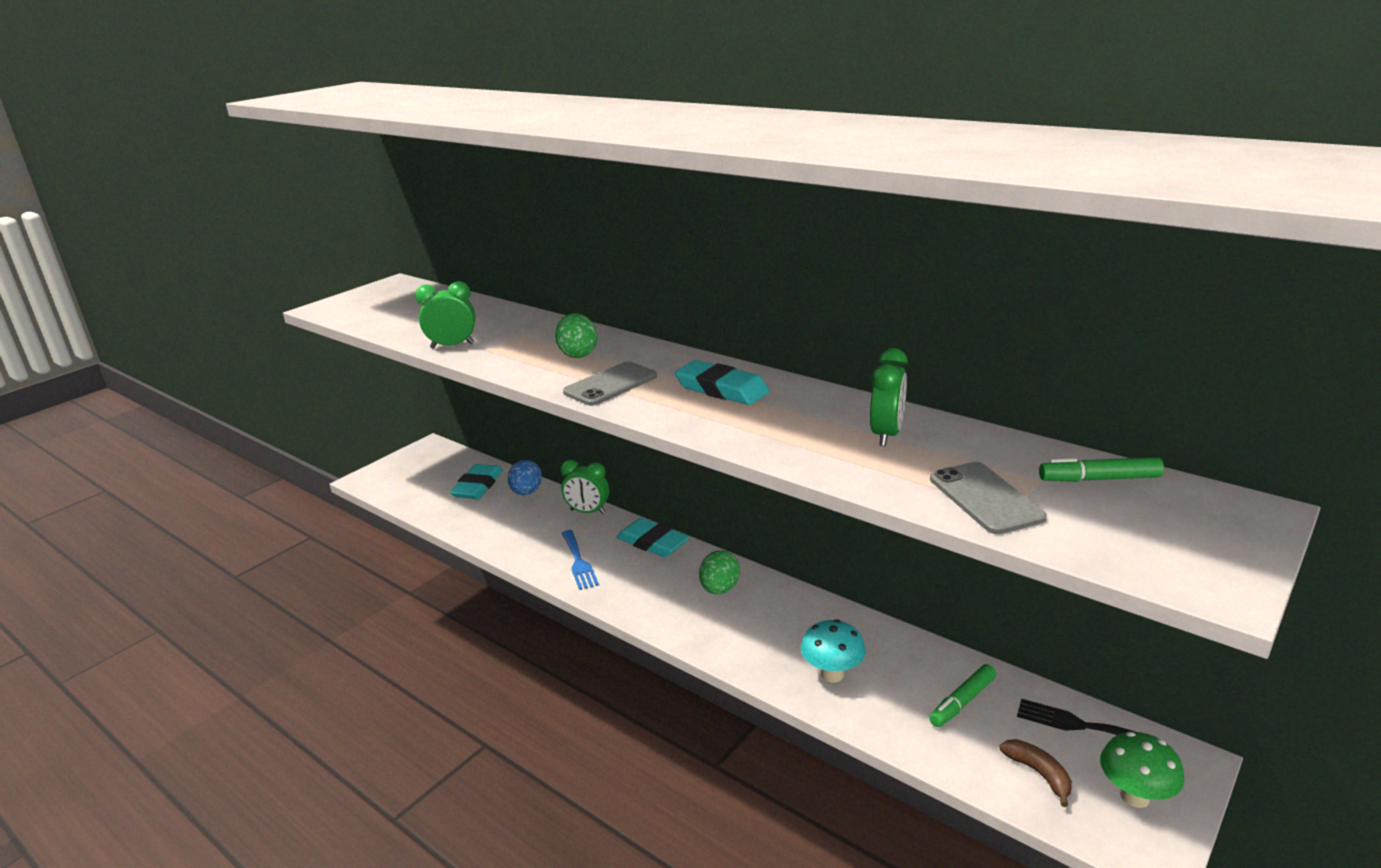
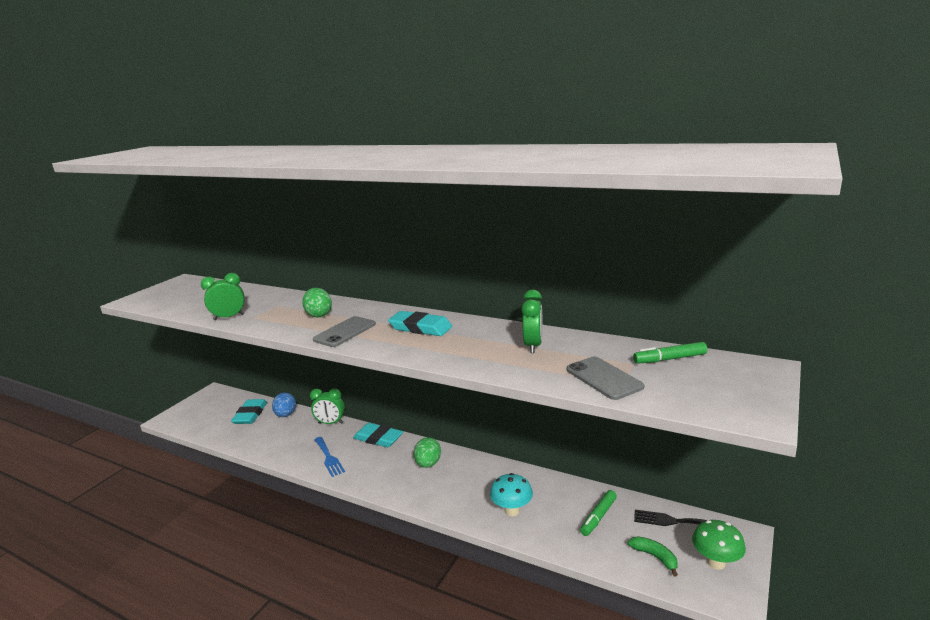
camera: 10 degrees left, 5 degrees down
(1039, 774) = (655, 557): brown banana -> green banana

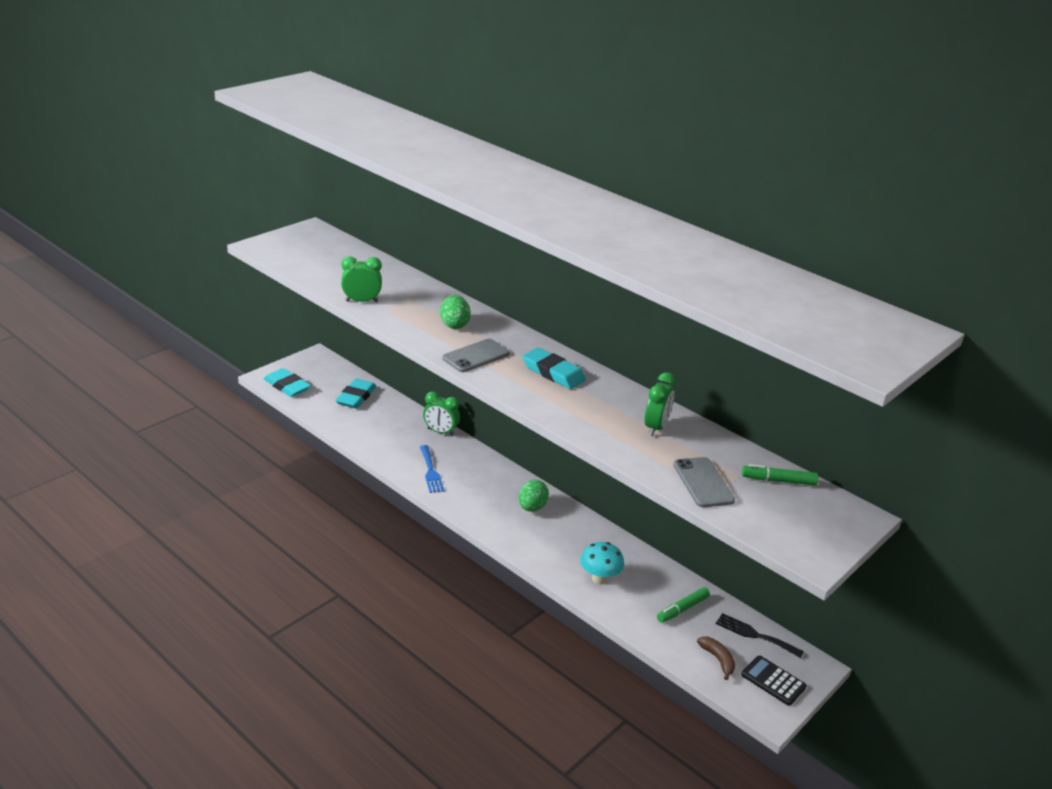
camera: 10 degrees right, 10 degrees up
(286, 415) = (394, 408): blue egg -> none
(378, 438) = (487, 464): turquoise eraser -> turquoise eraser (287, 386)
(655, 557) = (717, 659): green banana -> brown banana
(716, 562) = (773, 681): green mushroom -> black calculator

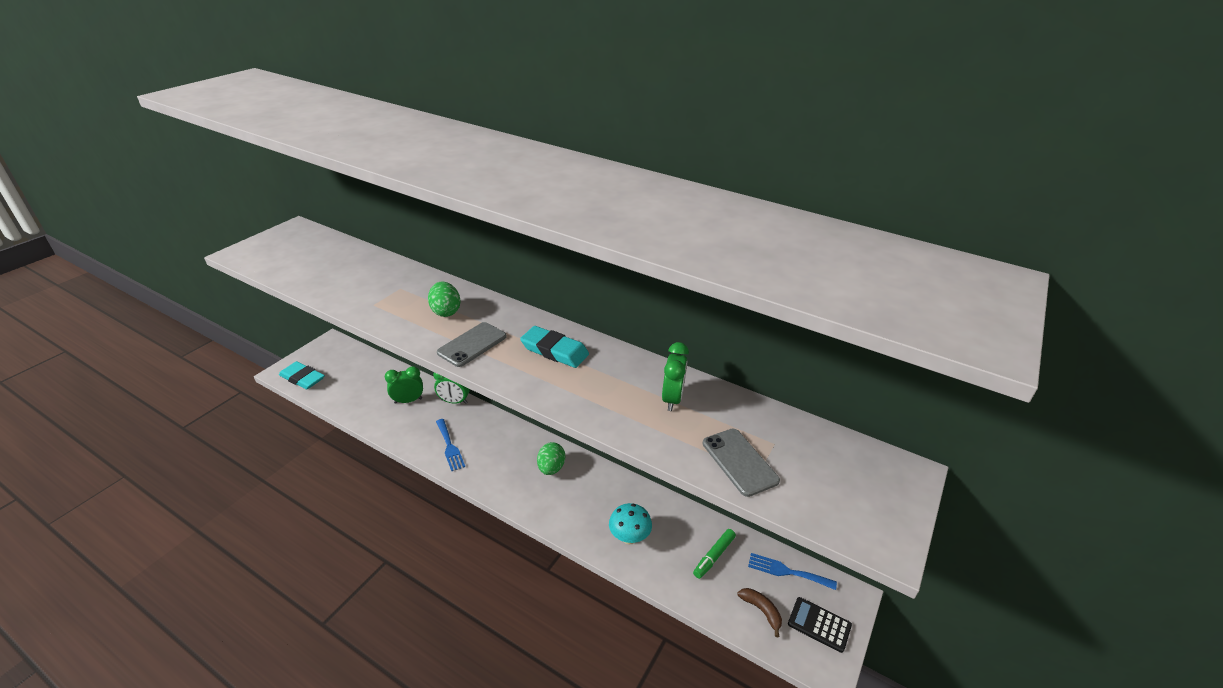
camera: 10 degrees left, 5 degrees up
(356, 397) = (370, 378): turquoise eraser -> none
(361, 301) = (347, 300): green clock -> green clock (408, 400)
(755, 635) = (787, 571): black fork -> blue fork
(778, 480) = (812, 442): green marker -> none

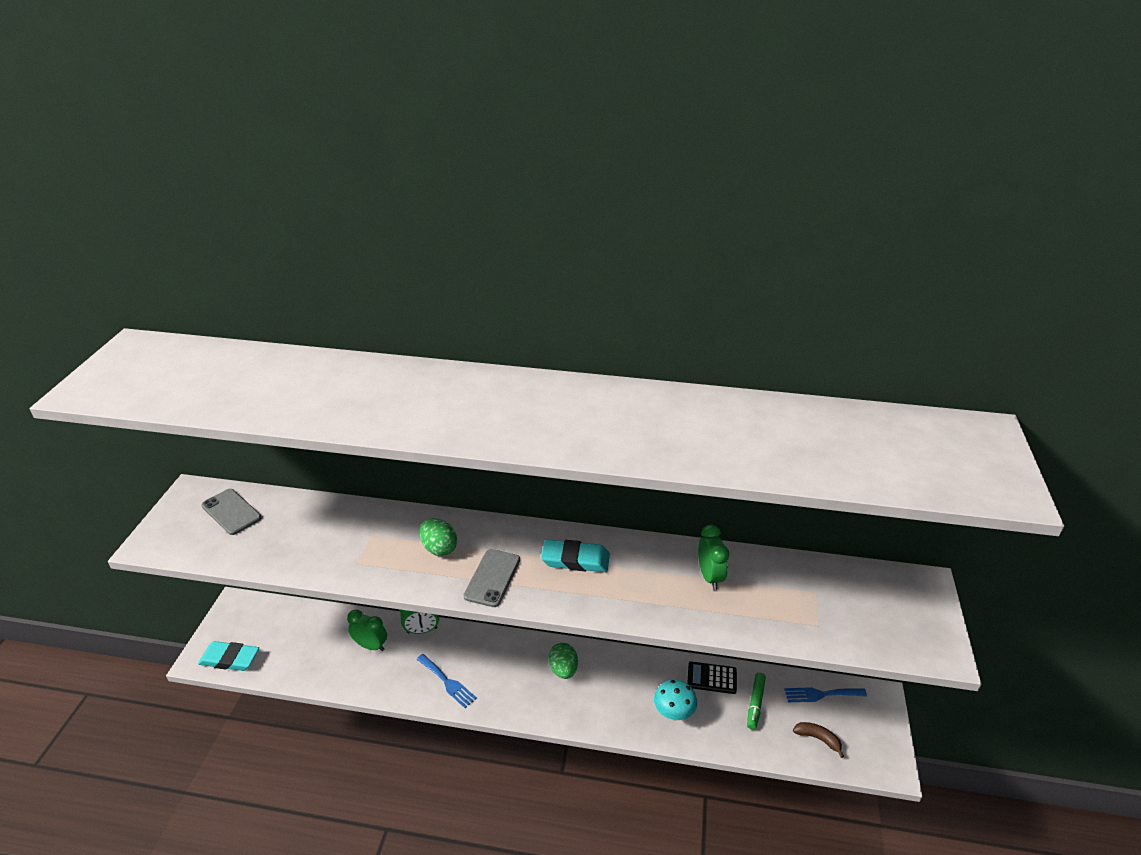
camera: 20 degrees left, 0 degrees up
(408, 400) = (371, 645): green clock -> green clock turned 60 degrees clockwise
(739, 462) = (798, 619): grey phone -> grey phone (231, 512)
(819, 625) = (868, 733): black calculator -> black calculator (711, 678)

